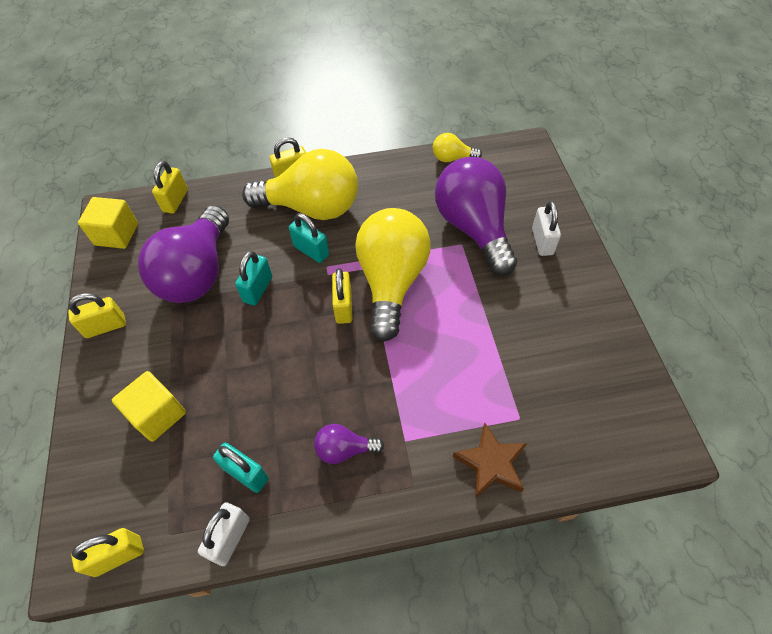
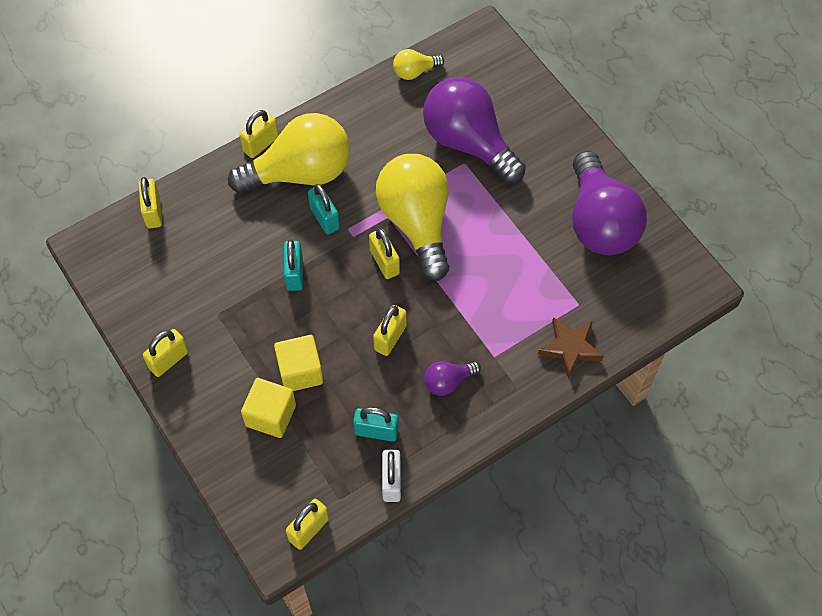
camera: 25 degrees left, 5 degrees up
(116, 234) = (115, 268): yellow cube -> yellow cube (300, 371)
(197, 273) = (225, 278): purple light bulb -> purple light bulb (599, 222)
(311, 251) = (324, 218): turquoise padlock -> turquoise padlock turned 45 degrees clockwise
(311, 381) = (390, 338): none -> yellow padlock
(542, 241) = (537, 135): white padlock -> none

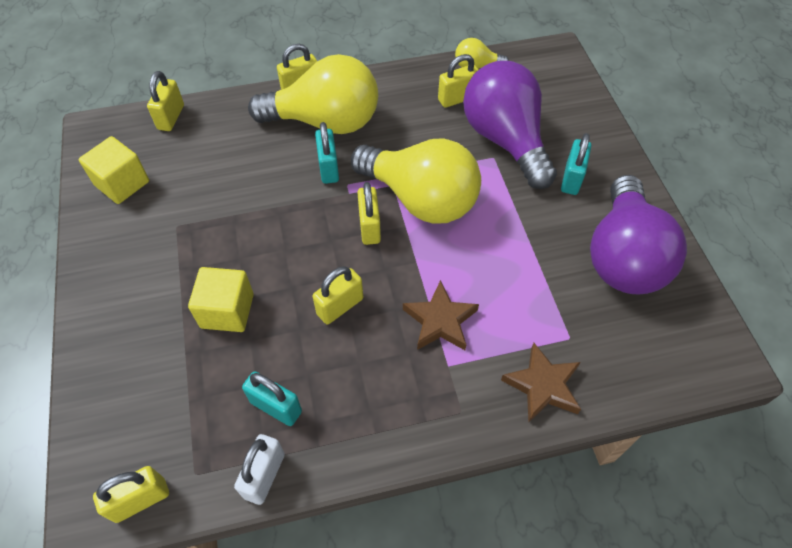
camera: 20 degrees right, 5 degrees down
(168, 360) = (103, 255): yellow padlock -> yellow padlock (457, 98)
(271, 415) = (171, 348): yellow cube -> yellow cube (122, 183)
(294, 274) = (272, 211): turquoise padlock -> turquoise padlock (571, 179)
(417, 223) = (420, 199): yellow light bulb -> yellow light bulb turned 120 degrees clockwise
(448, 382) = (383, 377): purple light bulb -> none
(474, 323) = (440, 320): none -> brown star

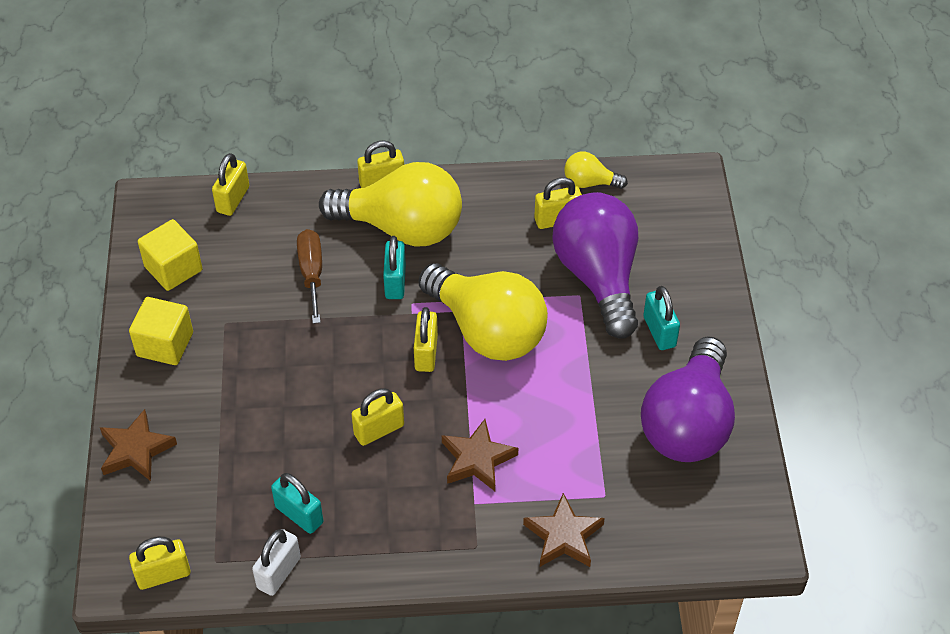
camera: 10 degrees right, 5 degrees down
(99, 364) = (136, 450): none -> brown star
(227, 311) = (265, 417): yellow cube -> yellow cube (165, 344)
(251, 171) = (311, 273): none -> brown screwdriver
(571, 179) = (659, 331): turquoise padlock -> turquoise padlock turned 45 degrees counterclockwise

